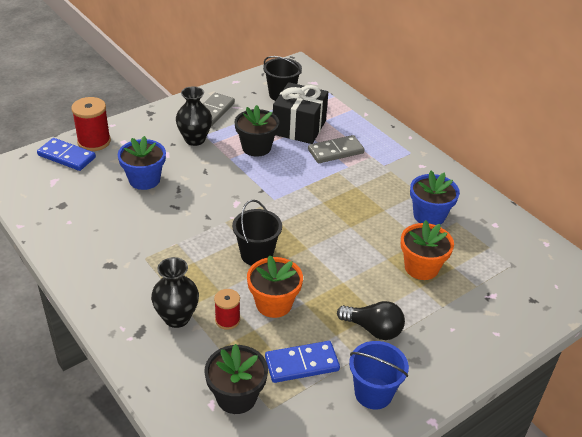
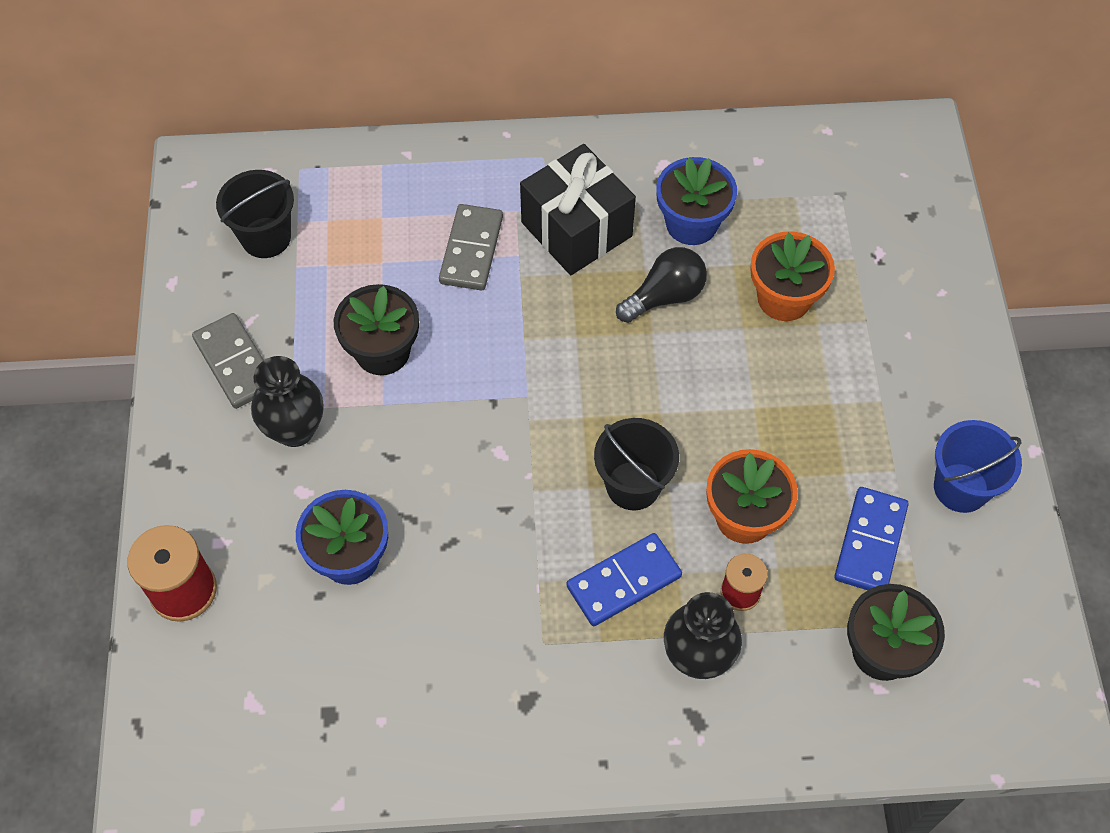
camera: 55 degrees left, 20 degrees up
(67, 156) = (195, 653): blue domino -> blue domino (623, 581)
(299, 127) = (374, 263): black gift -> black gift (576, 229)
(373, 329) = (859, 423): black light bulb -> black light bulb (664, 296)

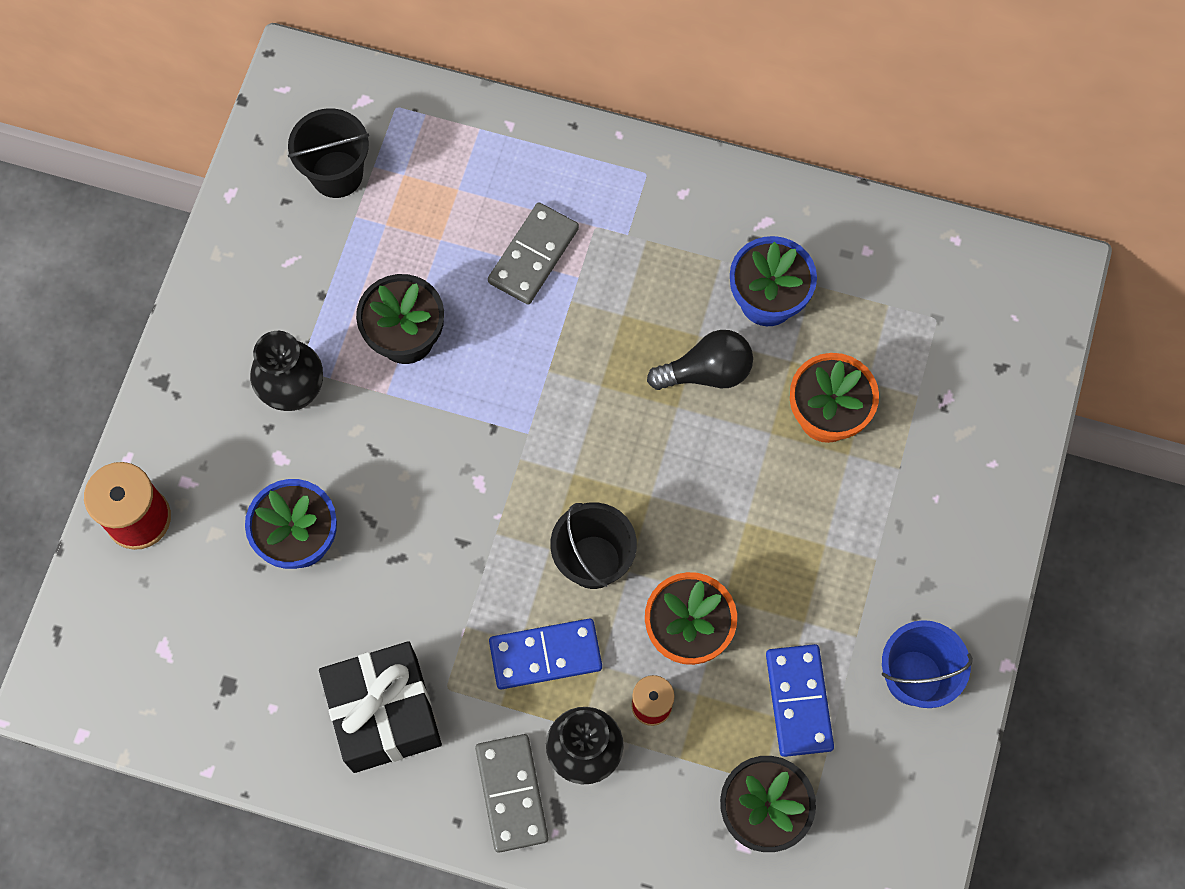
camera: 20 degrees right, 10 degrees up
(235, 363) = (262, 302): grey domino -> grey domino (511, 793)
(576, 229) = (647, 267): black gift -> black gift (385, 714)
(870, 542) = (799, 701): blue domino -> blue domino turned 45 degrees counterclockwise

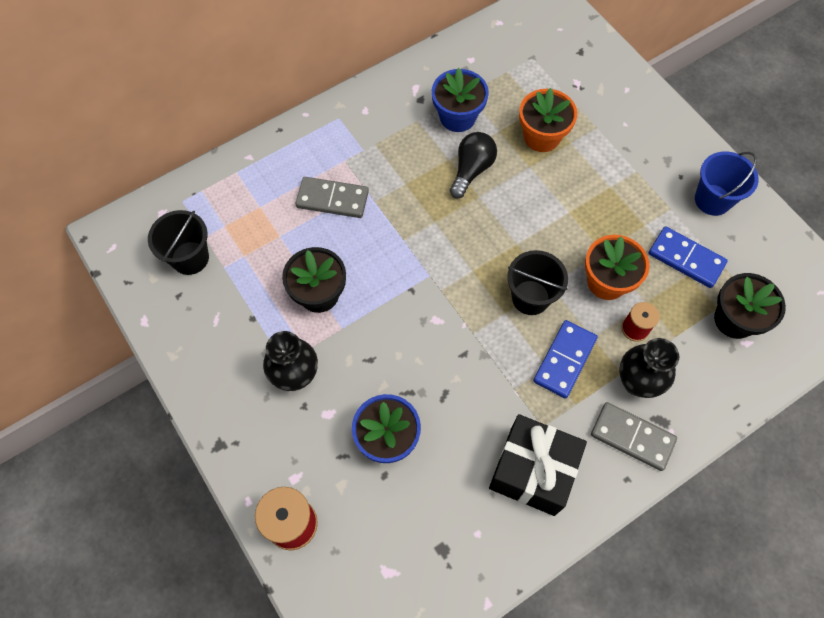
camera: 50 degrees left, 5 degrees down
(533, 255) = (332, 199): grey domino -> grey domino turned 60 degrees counterclockwise

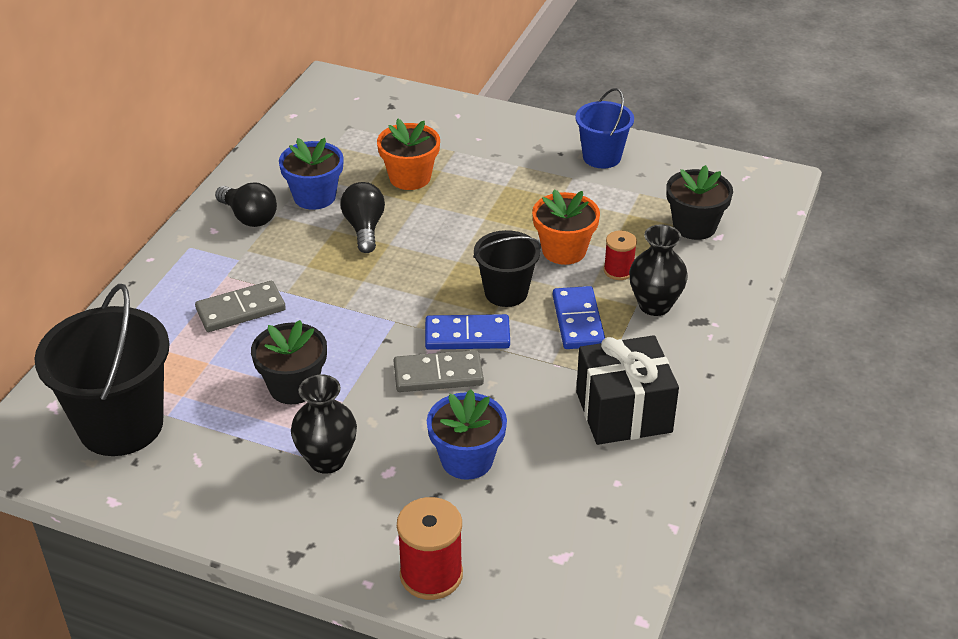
camera: 35 degrees left, 25 degrees down
(190, 258) = (121, 425): black bucket -> black bucket, size x1.74
(397, 111) = (249, 217): none -> black light bulb
(632, 437) = (686, 344): grey domino -> grey domino (438, 375)
(686, 258) = (616, 205): blue domino -> blue domino (467, 335)

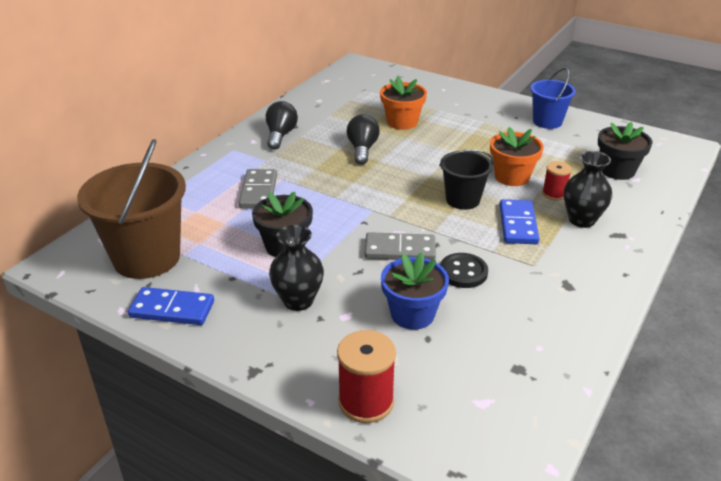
camera: 10 degrees right, 5 degrees down
(121, 425) = (147, 258): black bucket -> brown bucket
(241, 310) = (259, 191): grey domino -> grey domino turned 75 degrees counterclockwise
(249, 217) = (280, 135): black light bulb -> black light bulb turned 135 degrees counterclockwise
(314, 196) = (330, 127): blue flower pot -> none
(467, 335) = (427, 225): blue domino -> blue domino (172, 309)
(519, 396) = (463, 272): none -> black button
(623, 412) = (549, 293): black gift -> none

